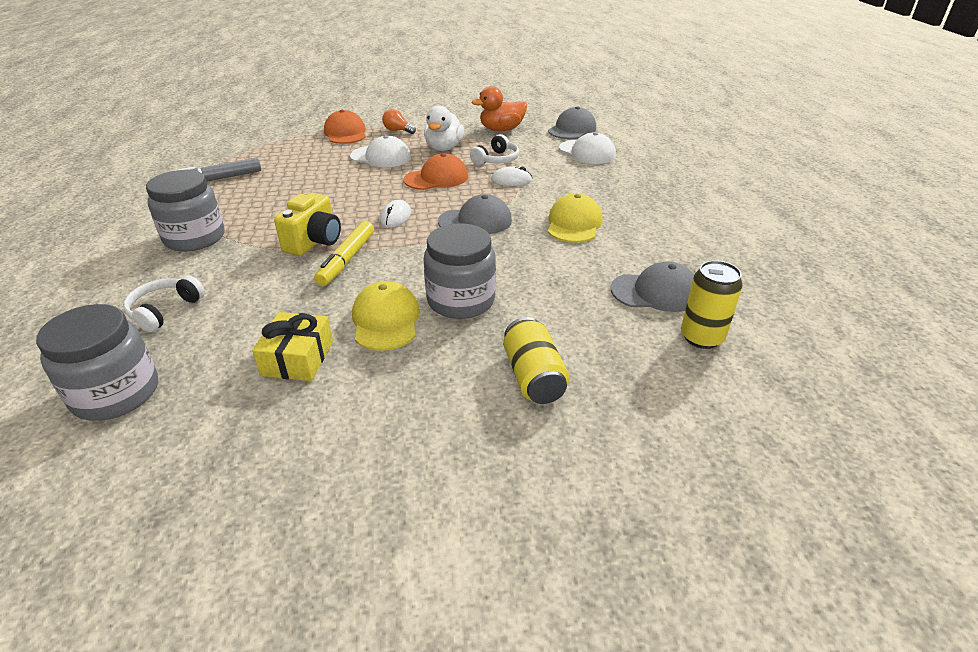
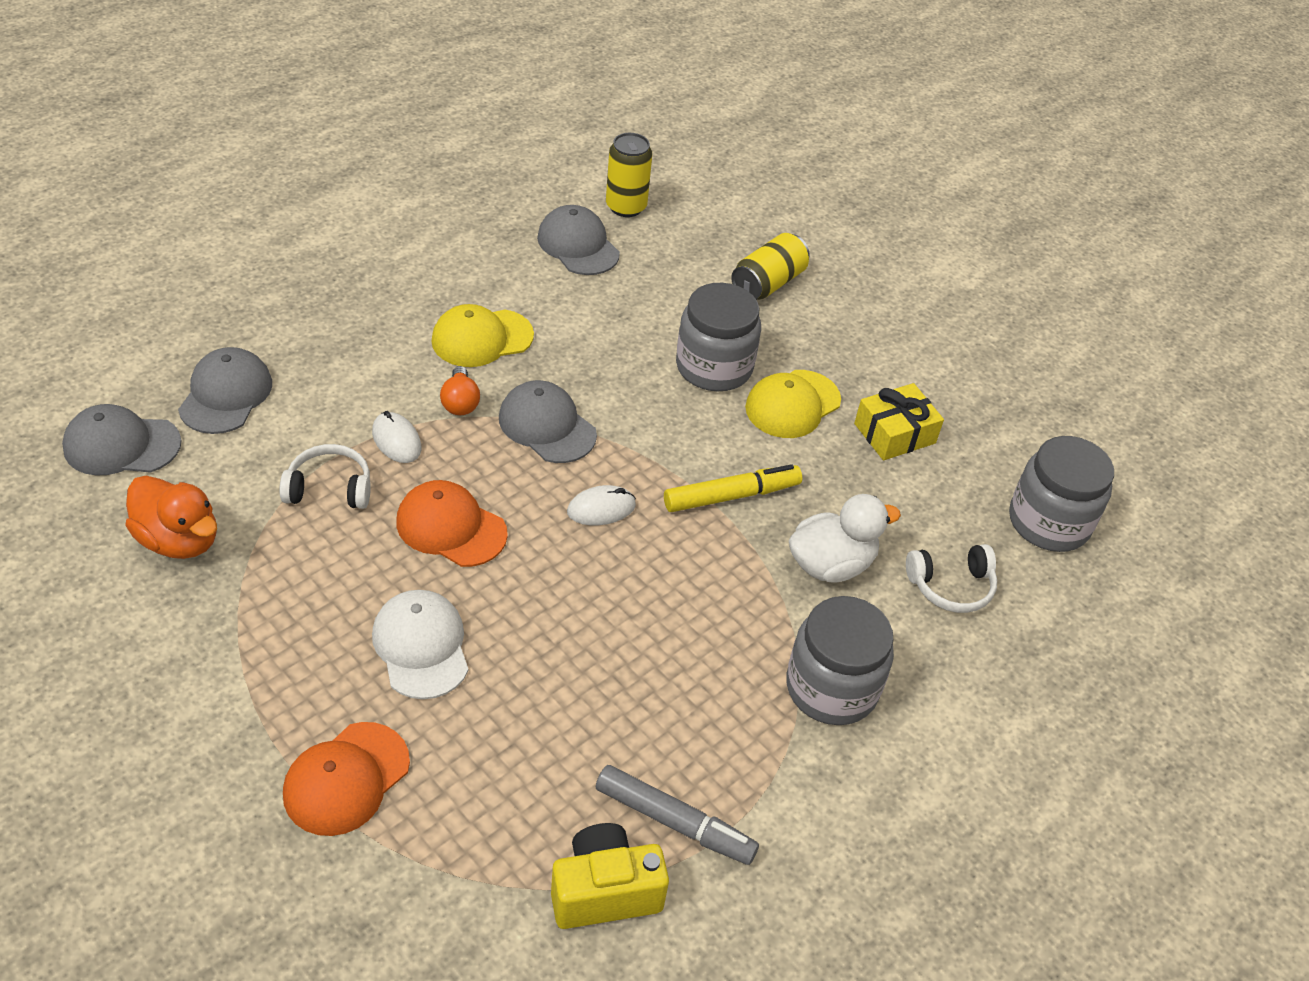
camera: 130 degrees left, 10 degrees up
(314, 242) = (726, 552): yellow camera -> yellow camera (604, 891)
(397, 130) = (279, 697): orange light bulb -> orange light bulb (460, 402)
(444, 148) = (324, 579): white duck -> white duck (831, 564)
(587, 152) = (226, 395): white cap -> grey cap

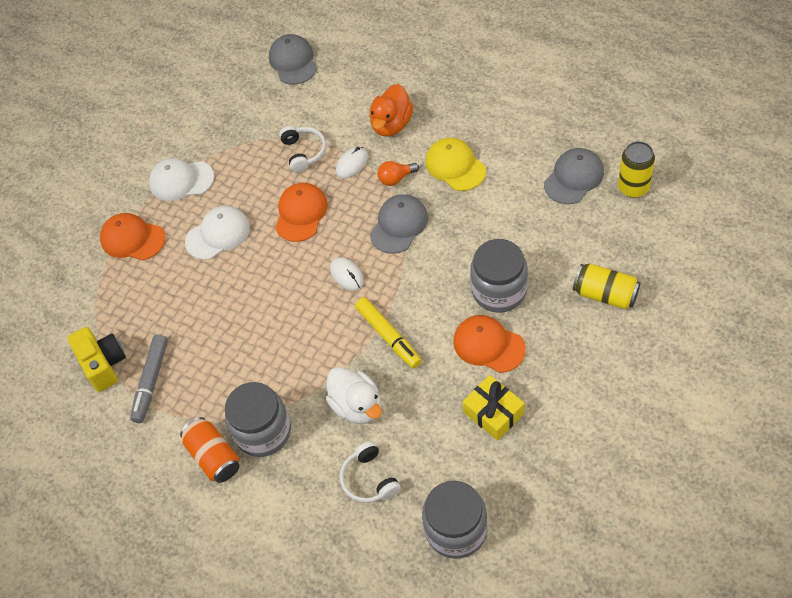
camera: 85 degrees right, 10 degrees up
(179, 540) = (243, 113): orange duck -> orange duck (391, 124)
(226, 395) = (348, 81): grey cap -> none
(264, 669) = (181, 180): none -> white cap
(792, 404) = (488, 345): yellow cap -> orange cap
(853, 765) = (214, 456): none -> orange can

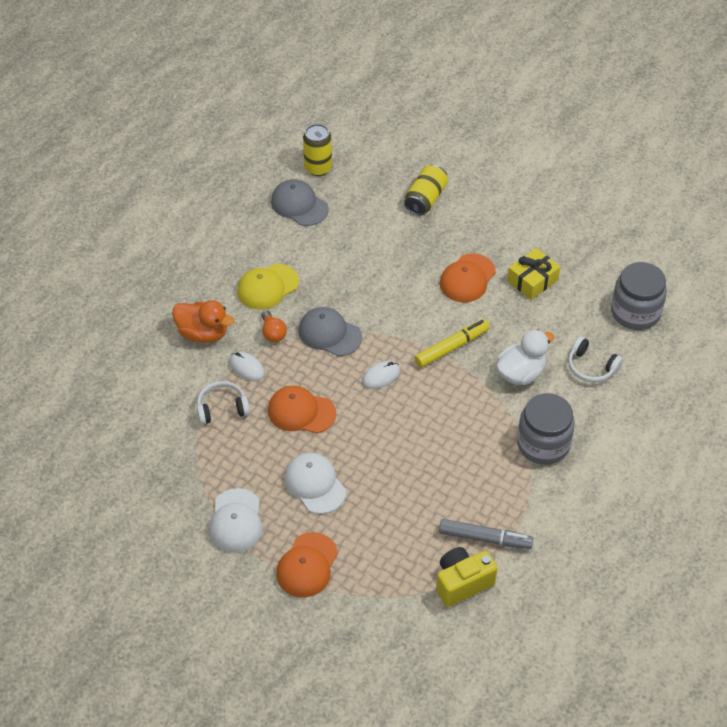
camera: 95 degrees left, 5 degrees down
(214, 456) = (567, 482): orange can -> none
(293, 62) = (90, 416): grey cap -> none
(369, 479) = (591, 367): white headphones -> white headphones turned 60 degrees clockwise
(499, 290) = (413, 267): grey jar -> none

